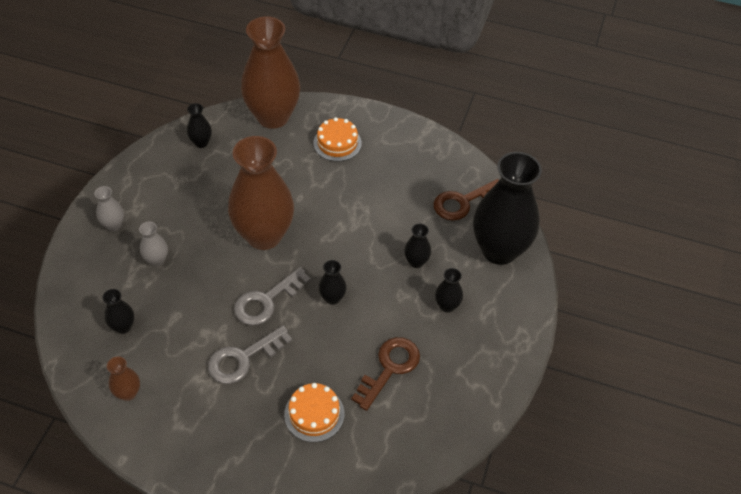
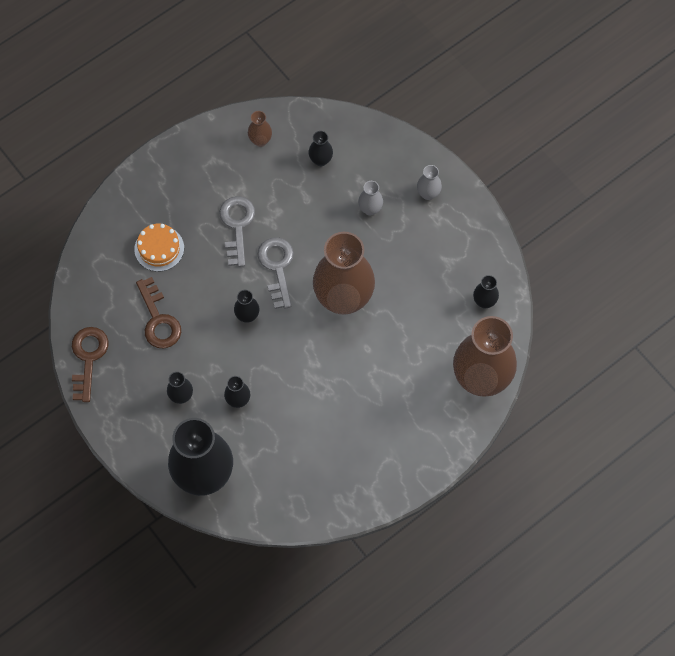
camera: 125 degrees right, 15 degrees up
(337, 143) = (412, 416): orange cake -> none
(463, 202) = (273, 481): brown key -> brown key (88, 358)

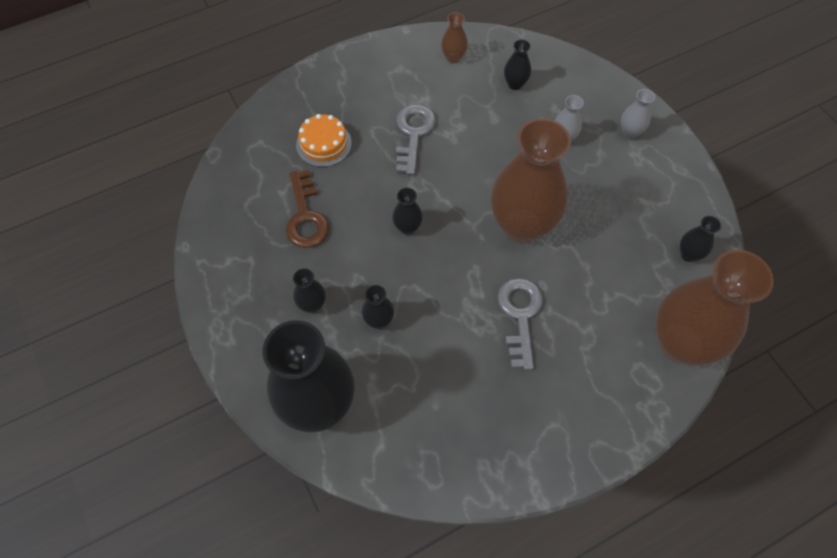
camera: 10 degrees right, 5 degrees down
(88, 358) = (216, 245): brown key -> none
(277, 267) = (450, 182): grey key -> grey key (520, 316)

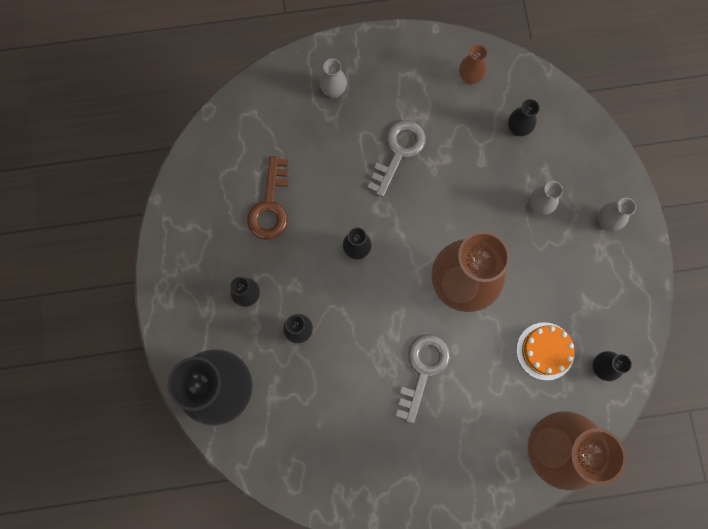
camera: 20 degrees right, 15 degrees up
(324, 144) = (311, 134): orange cake -> orange cake (545, 351)
(331, 103) = (333, 91): none -> grey vase

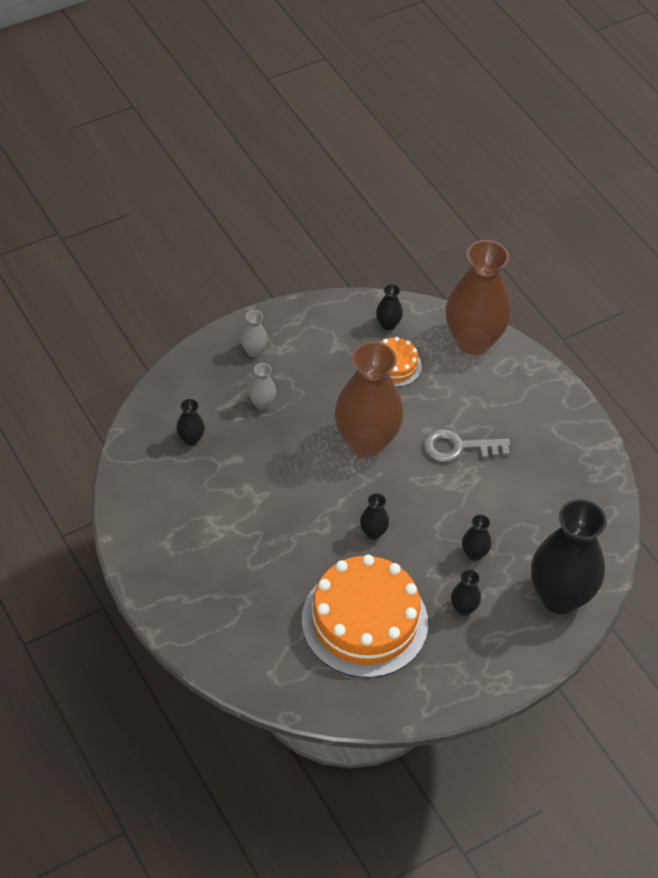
camera: 115 degrees left, 25 degrees down
(270, 205) = (364, 621): brown key -> orange cake
(333, 91) = (215, 607): grey vase -> none
(398, 152) = (258, 529): grey key -> none
(469, 78) = (151, 493): brown vase -> none

